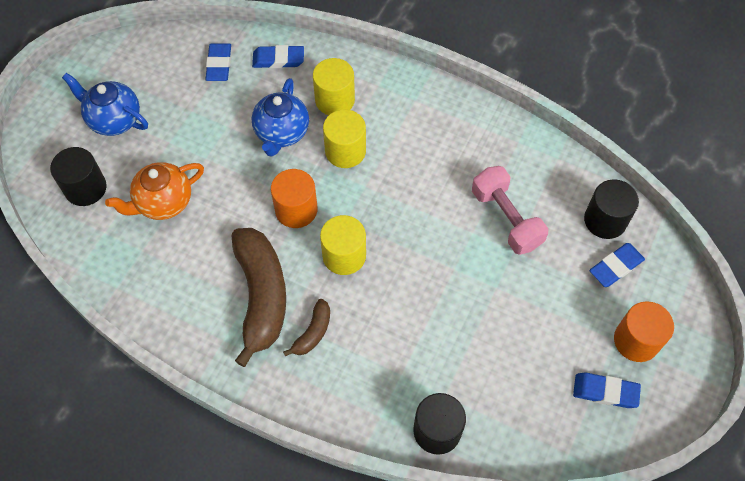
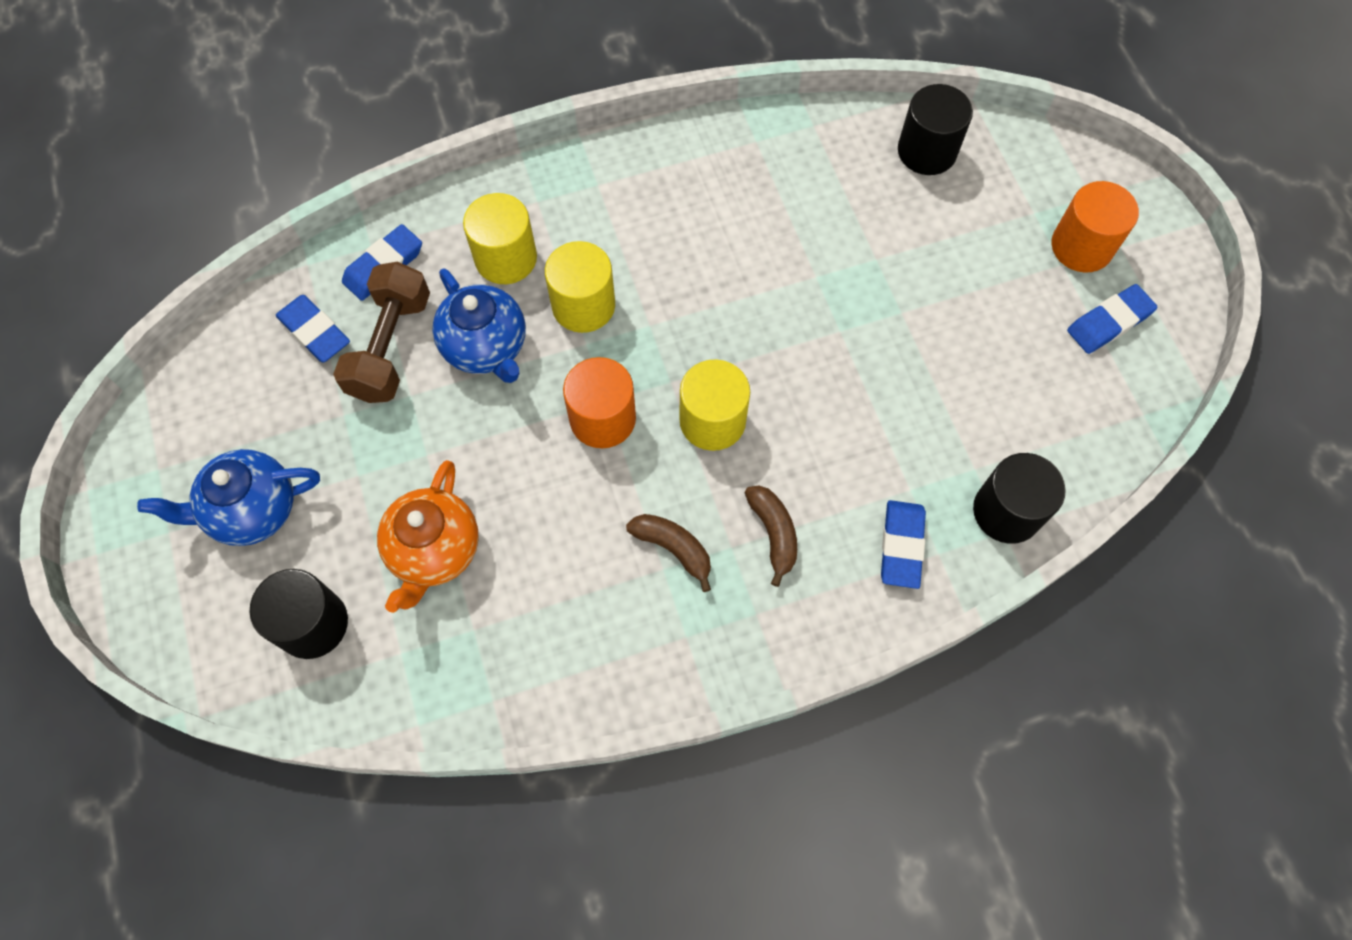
camera: 45 degrees left, 5 degrees up
(242, 98) = (391, 347): none -> brown dumbbell
(261, 296) = (673, 549): brown banana -> brown banana, size x0.47
(506, 219) = (833, 232): pink dumbbell -> none
(616, 267) = (987, 190): blue eraser -> blue eraser (902, 546)

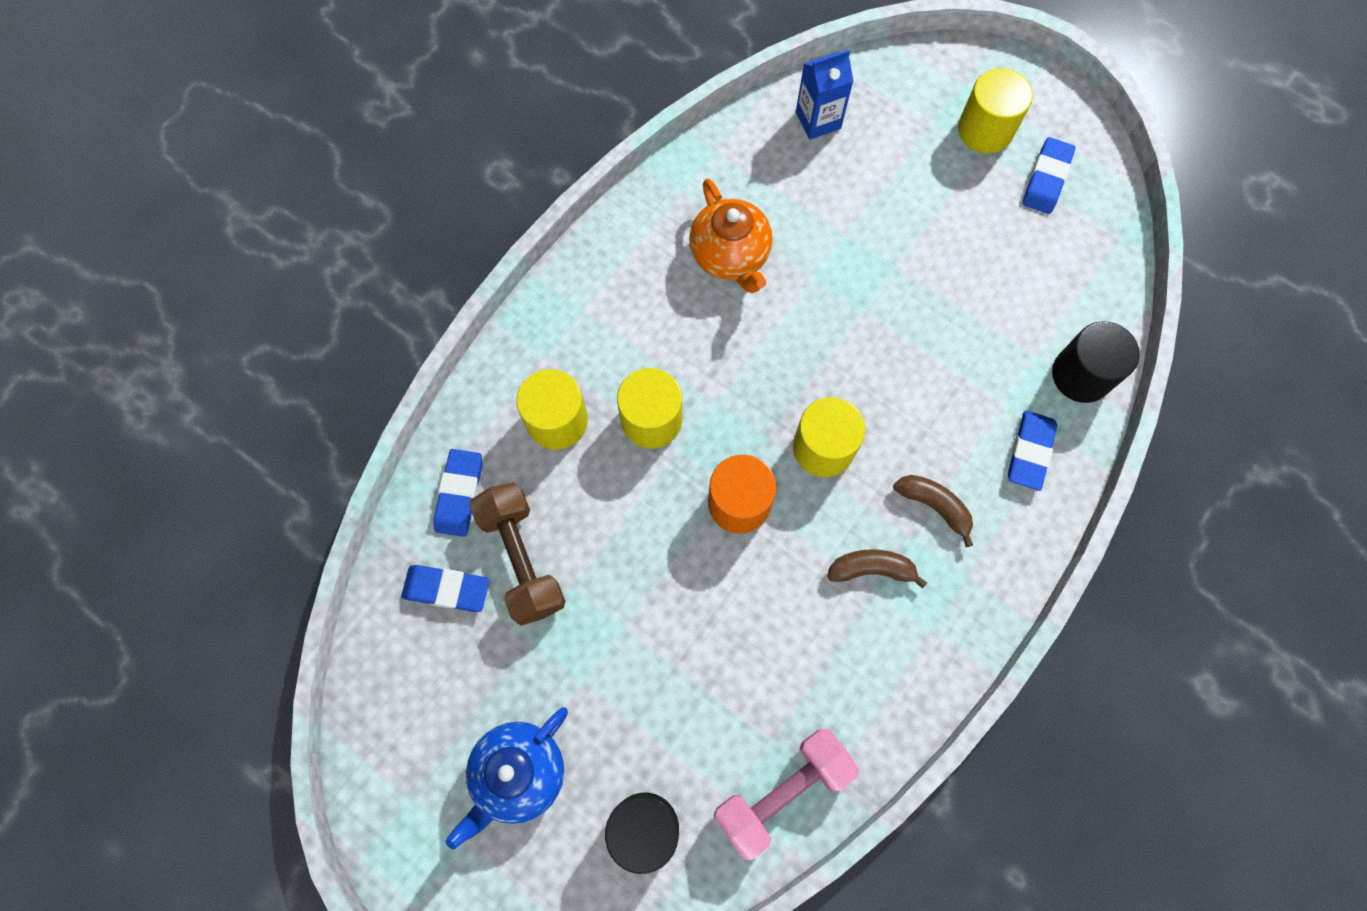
camera: 35 degrees left, 5 degrees up
(434, 551) = (693, 700): orange teapot -> orange teapot (730, 256)
(447, 676) = (782, 791): none -> pink dumbbell
(486, 347) = (601, 506): blue teapot -> none
(902, 546) = (1030, 452): blue eraser -> blue eraser turned 45 degrees clockwise
(927, 151) = (818, 120): black cylinder -> blue carton
(1081, 246) = (985, 130): orange cylinder -> yellow cylinder

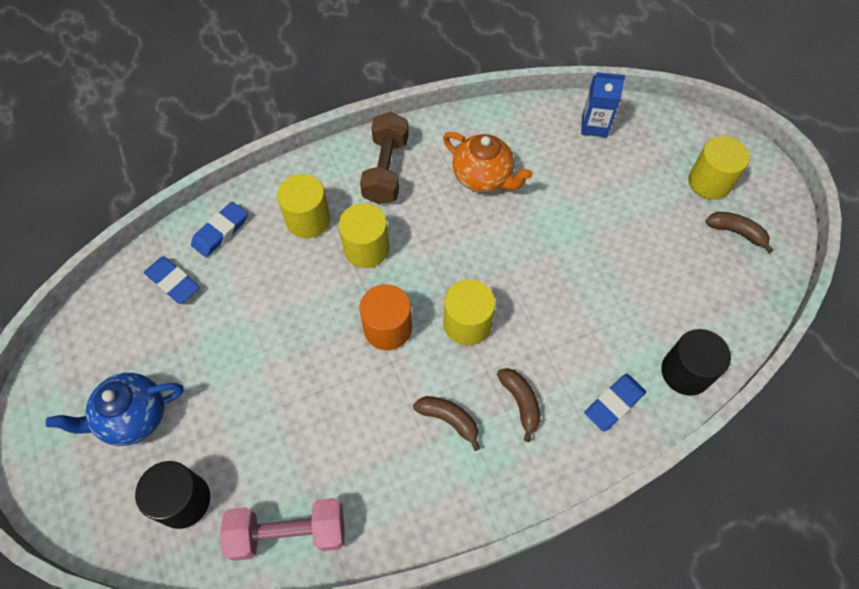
camera: 30 degrees right, 10 degrees down
(522, 559) = (229, 288): brown dumbbell -> brown dumbbell (386, 170)
(730, 256) = (483, 178): orange teapot -> orange teapot turned 60 degrees counterclockwise
(1046, 179) = (736, 232): blue eraser -> brown banana

